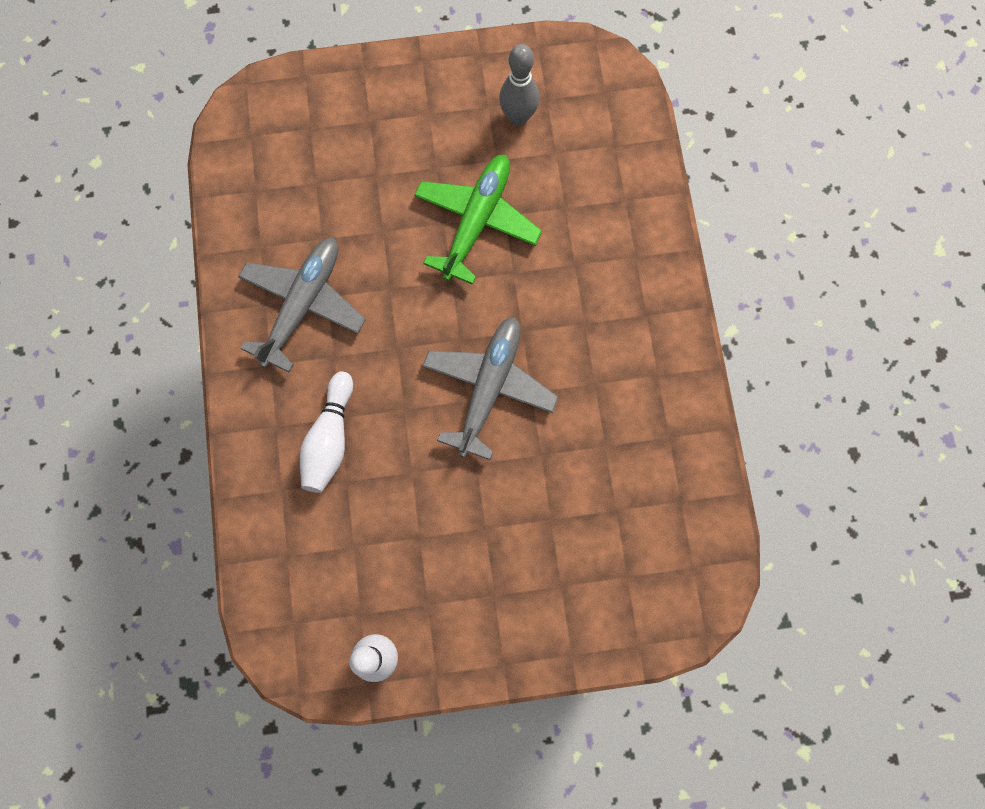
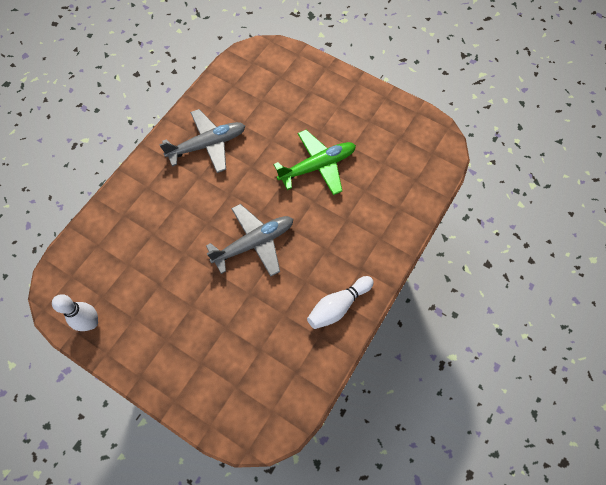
camera: 40 degrees right, 10 degrees down
(330, 439) = (164, 210): white bowling pin -> white bowling pin (338, 306)
(518, 117) = (379, 135): grey bowling pin -> none

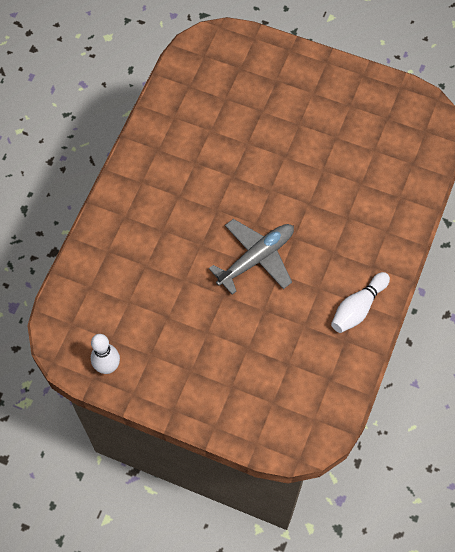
camera: 10 degrees left, 0 degrees up
(208, 145) = (179, 160): grey plane -> none
(318, 166) = (305, 165): green plane -> none

